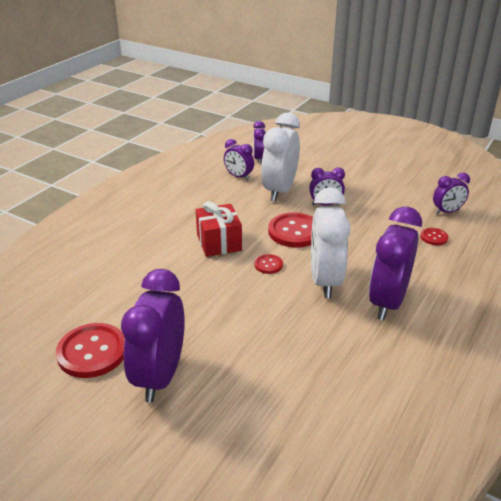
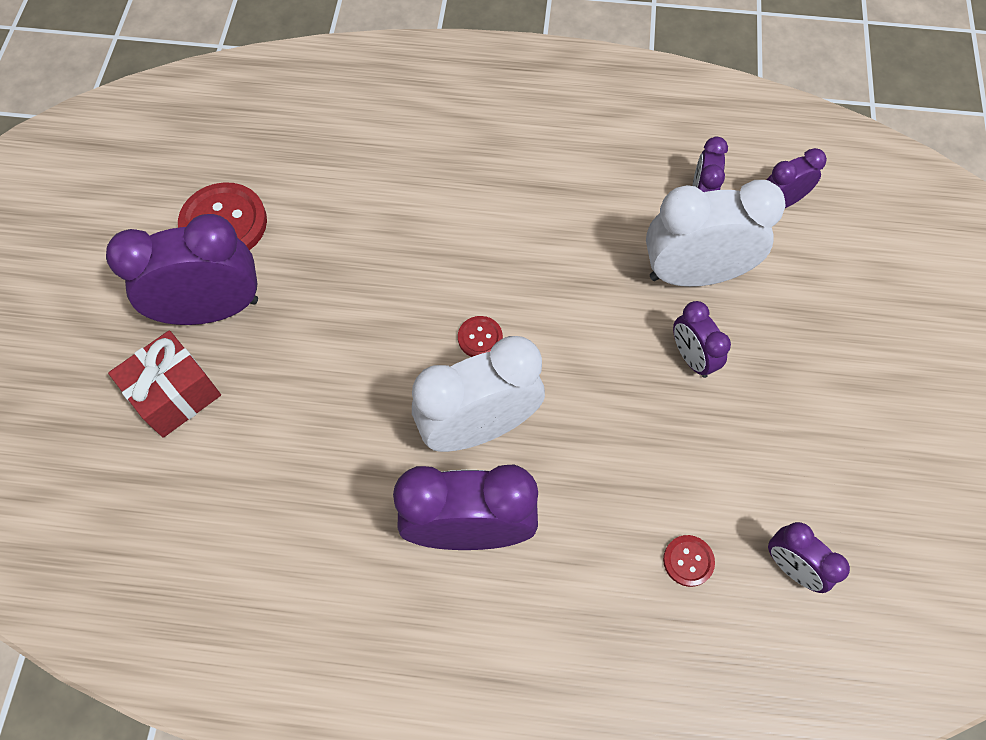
camera: 65 degrees right, 30 degrees up
(219, 242) = (501, 253): red gift -> red gift (175, 394)
(294, 232) = (584, 341): red button -> none

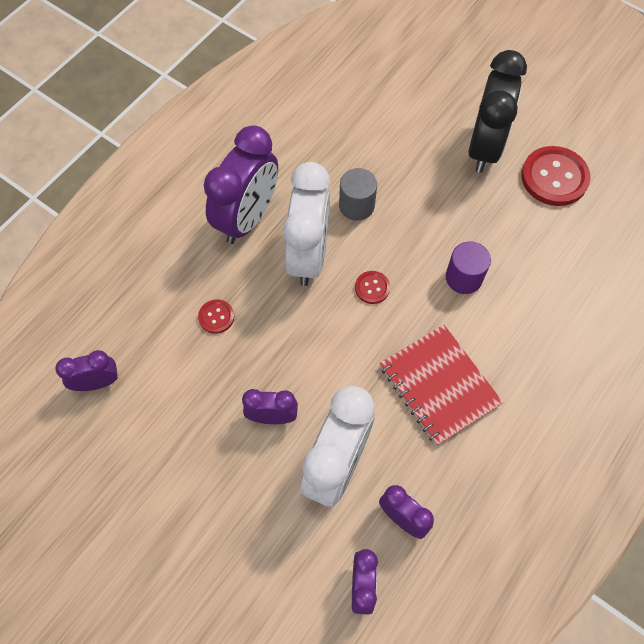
camera: 120 degrees right, 0 degrees up
(175, 394) = (432, 109): red gift -> none
(212, 310) = (484, 147): purple clock -> black clock
(377, 410) = (356, 205): none -> grey cylinder
(412, 256) = (463, 278): none -> purple cylinder
(551, 226) = (439, 385): none -> red notebook
(688, 561) = (145, 324): red button -> red button (216, 317)

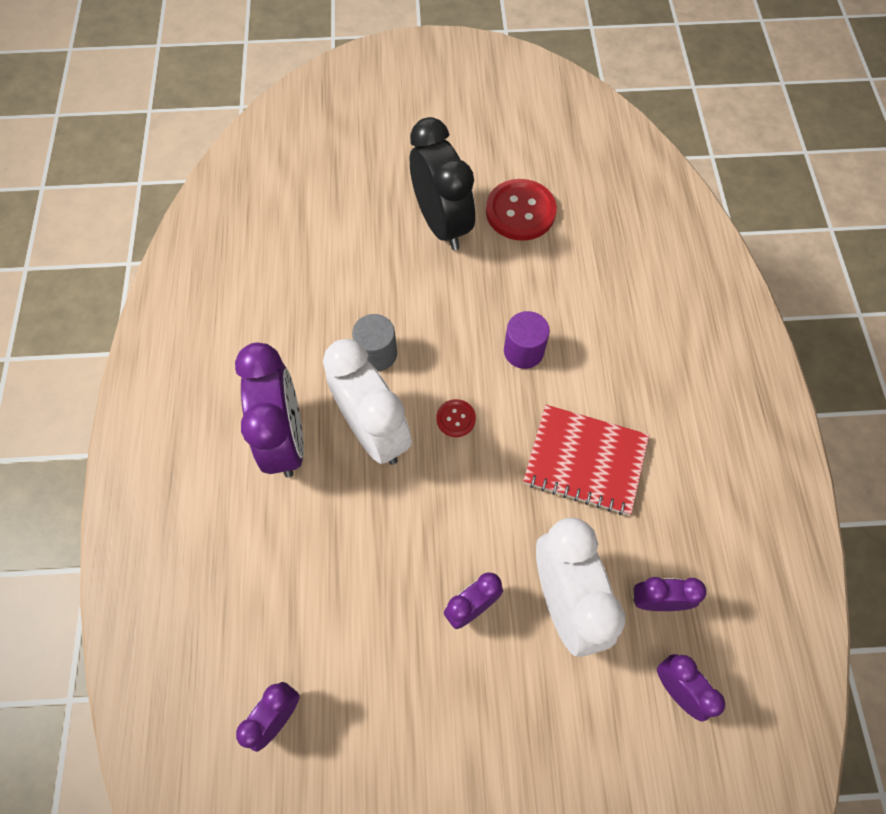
camera: 40 degrees left, 0 degrees up
(216, 317) = (338, 556): red button -> none

